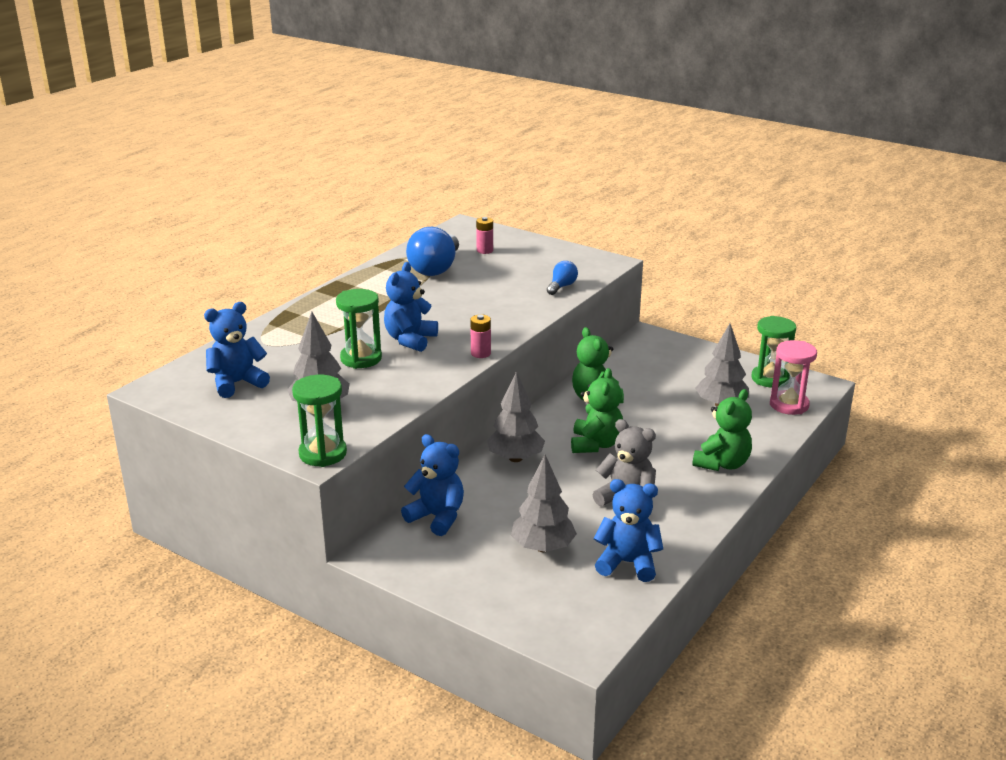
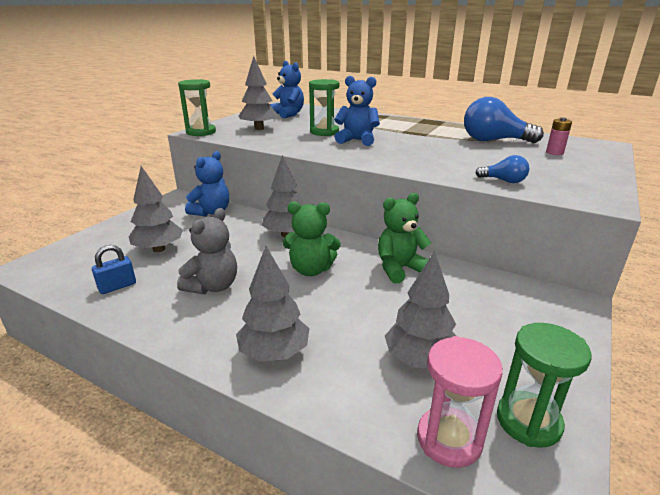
camera: 85 degrees right, 0 degrees up
(480, 353) = (341, 158): pink battery -> none
(627, 563) = (117, 286): blue teddy bear -> blue padlock
(722, 464) = (274, 353): green teddy bear -> grey tree

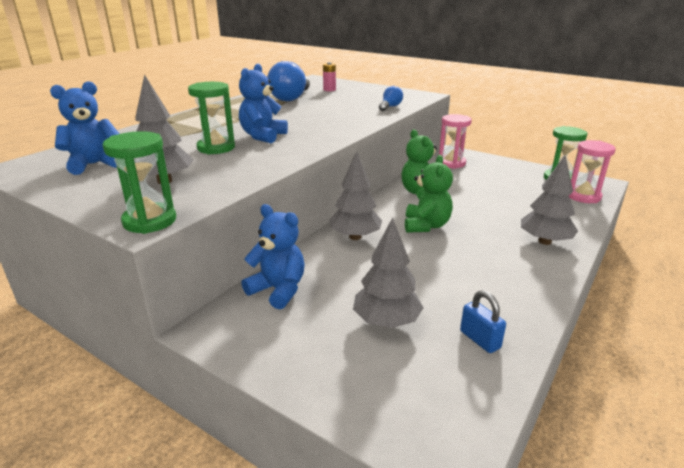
camera: 85 degrees left, 0 degrees up
(213, 286) = (464, 274): grey teddy bear -> none
(420, 359) = (526, 196): grey tree -> none
(519, 297) = (451, 163): none -> pink hourglass

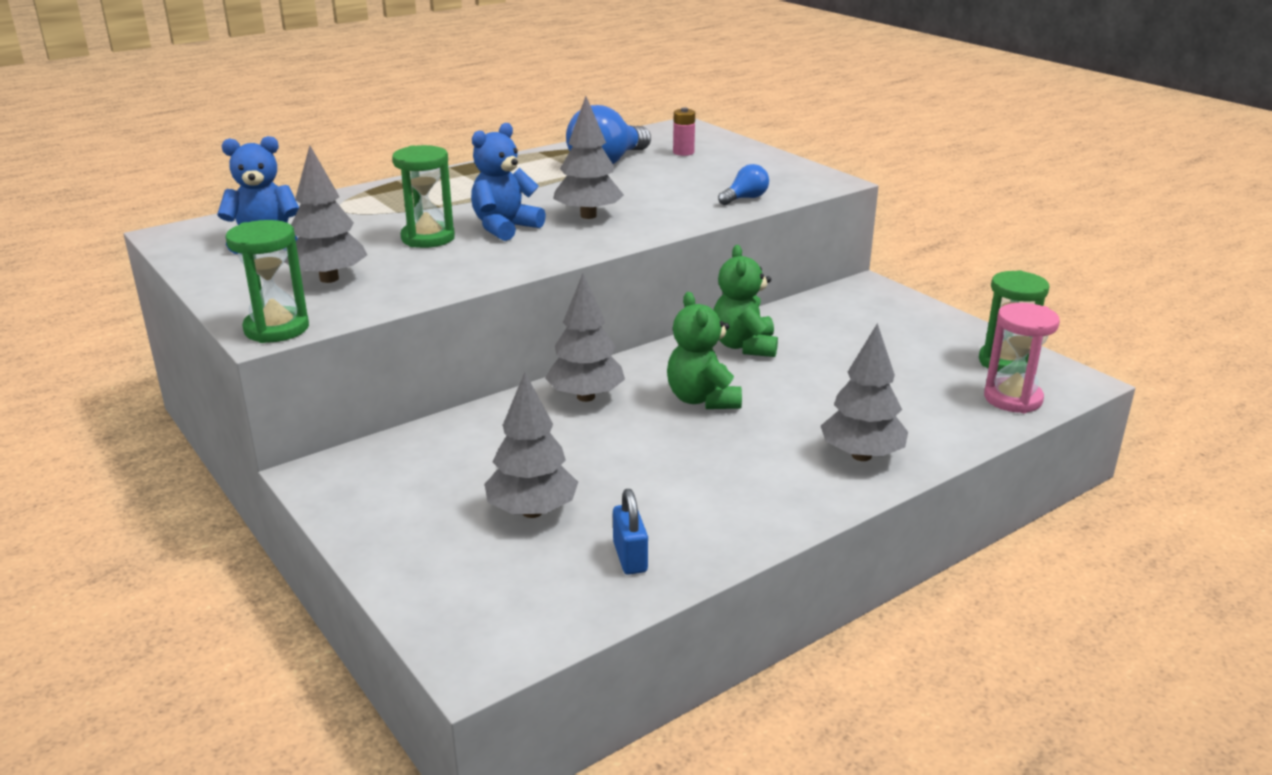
camera: 20 degrees right, 0 degrees up
(278, 290) = (431, 446): blue teddy bear -> none
(309, 124) = (588, 216): none -> grey tree
(426, 226) = (702, 399): green teddy bear -> green teddy bear turned 135 degrees clockwise
(451, 163) = (844, 306): pink hourglass -> none

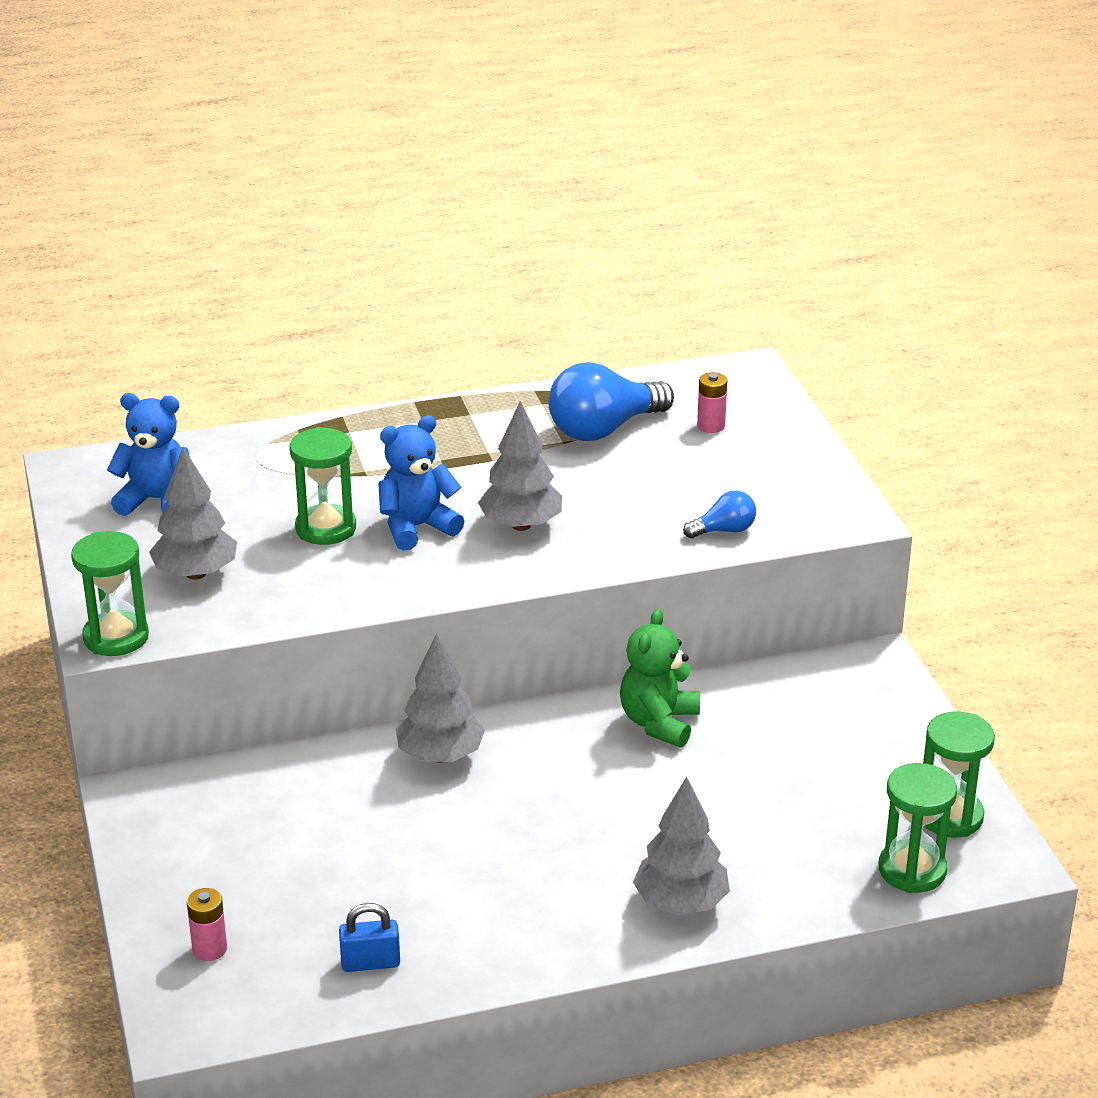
camera: 20 degrees right, 5 degrees up
(466, 581) = (209, 949): none -> pink battery
(532, 511) = (308, 887): grey tree -> none
(630, 557) = (370, 963): blue padlock -> blue padlock turned 75 degrees clockwise
(702, 399) = (562, 789): green teddy bear -> none
(1012, 399) = (912, 870): pink hourglass -> green hourglass

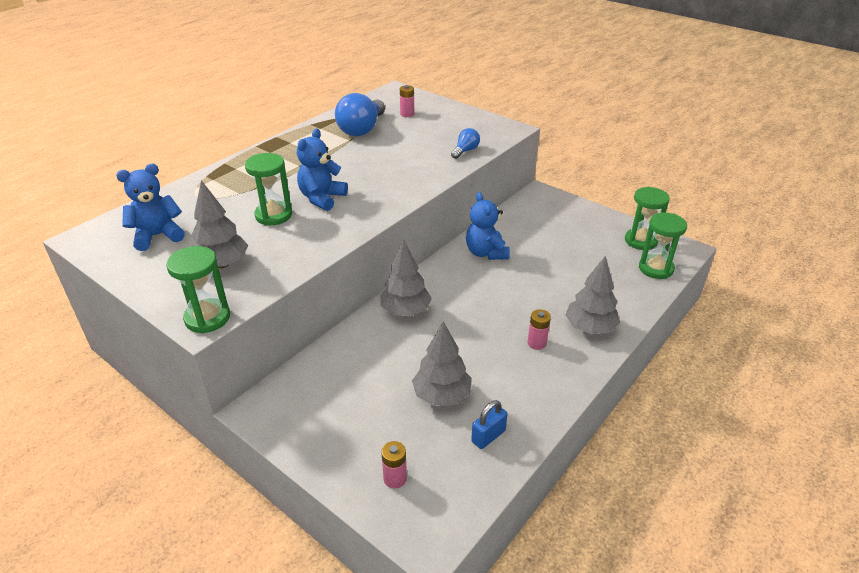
camera: 35 degrees left, 5 degrees up
(521, 525) = (372, 179): grey tree -> grey tree (441, 395)
(574, 885) = (536, 343): none -> pink battery
(659, 723) = (486, 253): green teddy bear -> blue teddy bear

